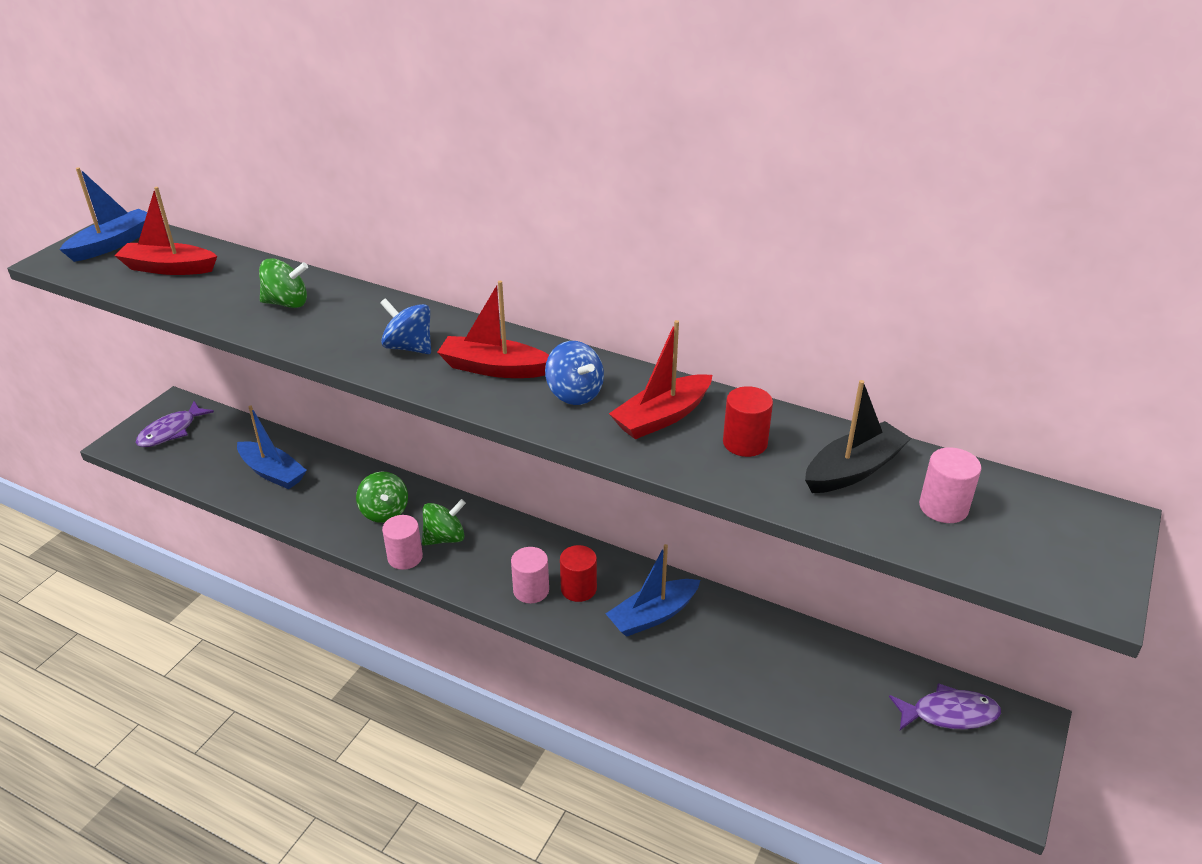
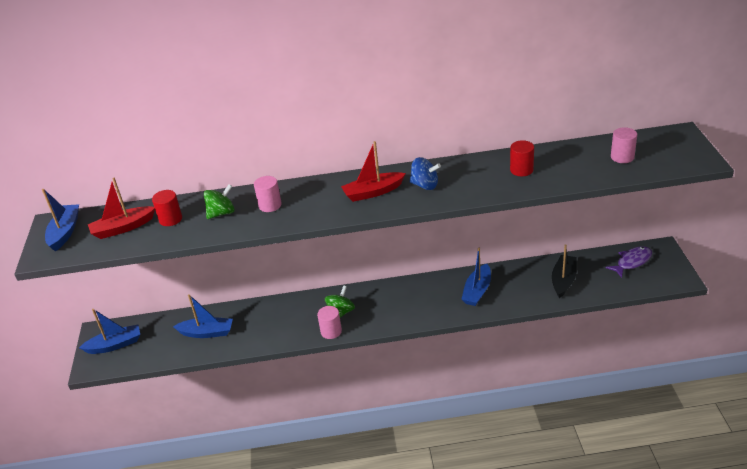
camera: 30 degrees left, 0 degrees up
(171, 431) = (115, 345): purple fish -> blue boat
(384, 512) = (294, 318): green spinning top -> none
(409, 347) = (318, 203): blue spinning top -> none
(531, 590) = (410, 311): pink cylinder -> pink cylinder (270, 205)
(578, 589) = (431, 298): red cylinder -> red cylinder (170, 219)
(662, 417) = (475, 176): red boat -> none
(853, 470) = (574, 159): black boat -> black boat (563, 280)

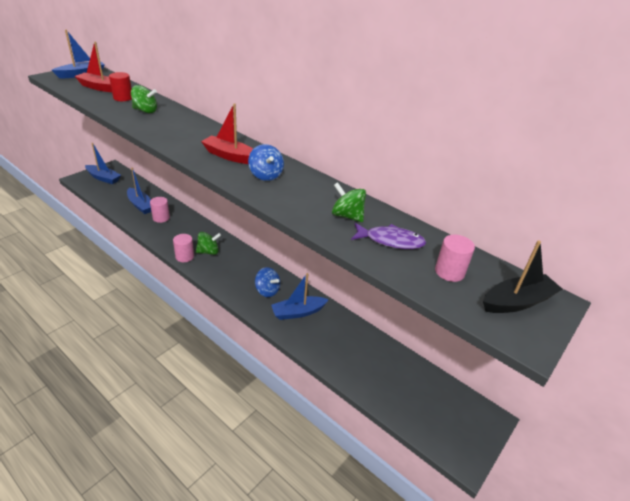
camera: 40 degrees right, 0 degrees up
(270, 205) = (171, 123): pink cylinder -> pink cylinder (161, 218)
(433, 297) = (267, 291): none -> blue spinning top
(521, 170) = (347, 216): red cylinder -> green spinning top
(563, 280) = (366, 362): black boat -> black boat (517, 302)
(632, 262) = (444, 403): purple fish -> purple fish (390, 241)

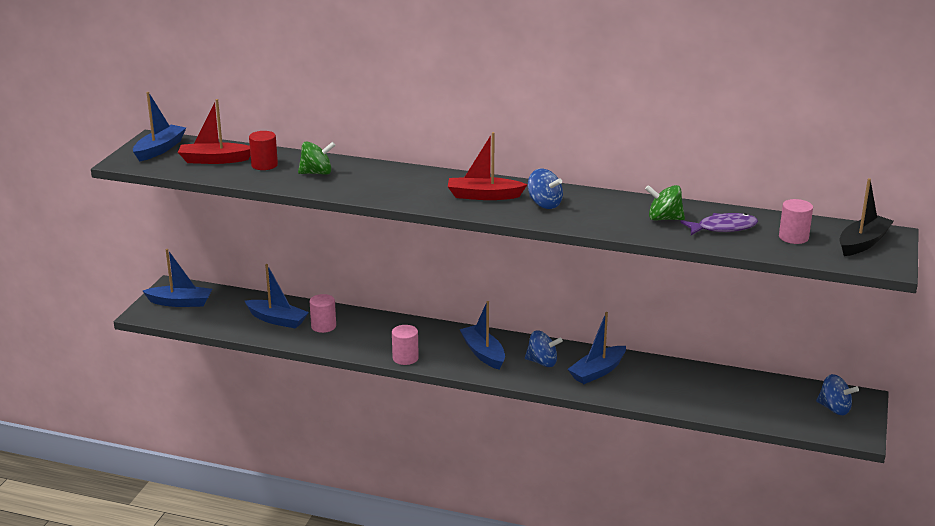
camera: 20 degrees left, 10 degrees down
(208, 252) = (429, 345): green spinning top -> none
(235, 270) = (483, 353): none -> blue boat
(459, 420) = (834, 409): none -> blue spinning top

